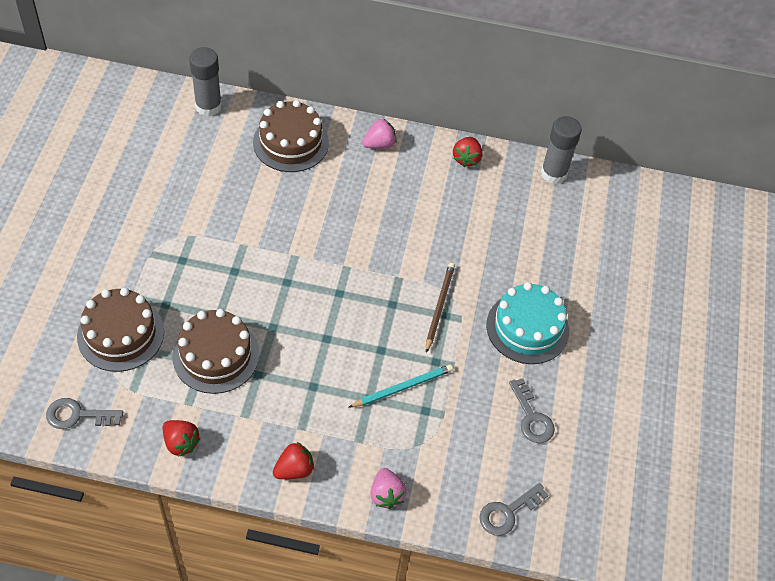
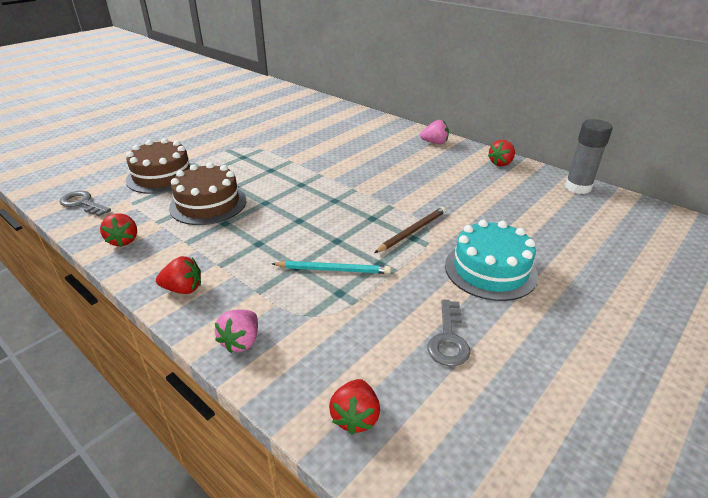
camera: 35 degrees right, 20 degrees down
(208, 106) = (333, 107): grey glue stick -> none
(291, 142) = (371, 129): brown cake -> none
(508, 512) = (355, 417): grey key -> red strawberry

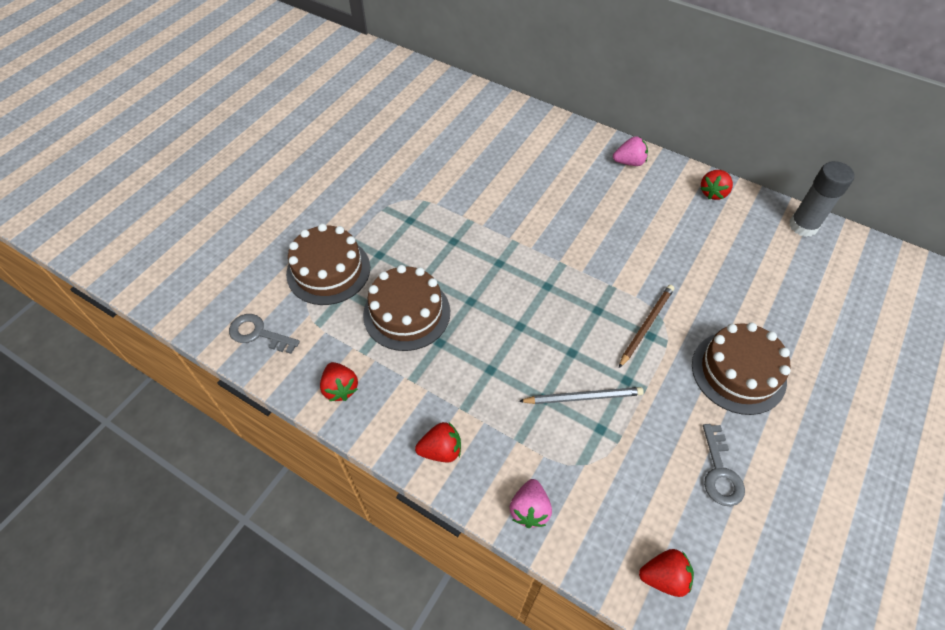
camera: 10 degrees left, 20 degrees up
(333, 270) = (583, 397): turquoise pencil -> grey pencil
(355, 417) = (664, 577): red strawberry -> red strawberry turned 90 degrees counterclockwise
(490, 270) = (738, 372): turquoise cake -> brown cake

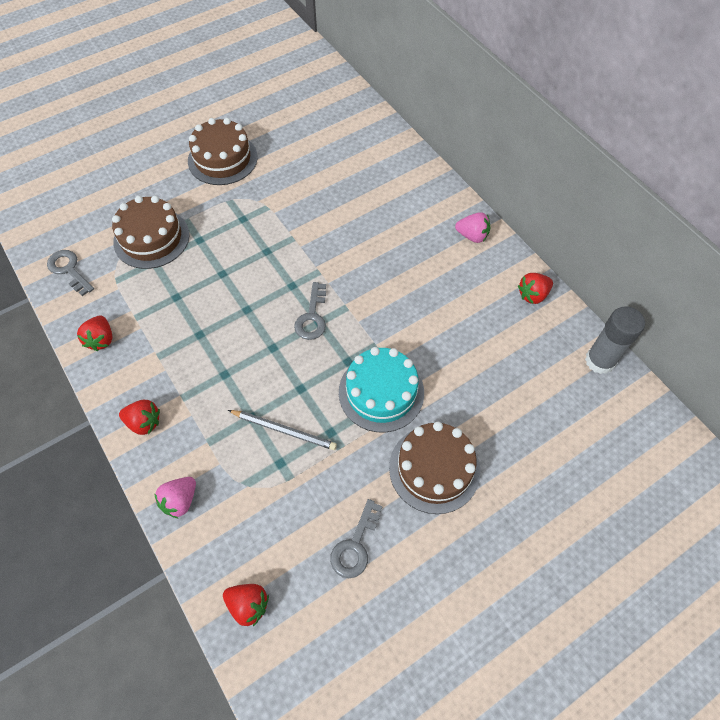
camera: 25 degrees right, 5 degrees up
(407, 313) = (189, 299): brown cake -> brown cake (222, 159)
(537, 284) = (312, 317): none -> grey key
(646, 325) = (381, 392): brown pencil -> turquoise cake

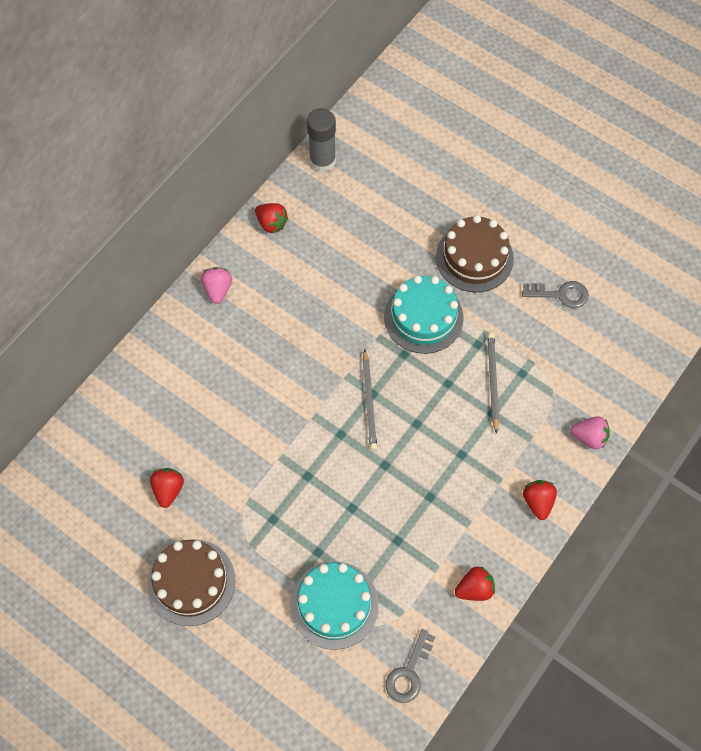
camera: 110 degrees left, 5 degrees up
(151, 238) = (334, 605): brown cake -> turquoise cake
(248, 605) = (639, 352): red strawberry -> red strawberry (168, 490)
(312, 317) = (369, 402): grey key -> grey pencil

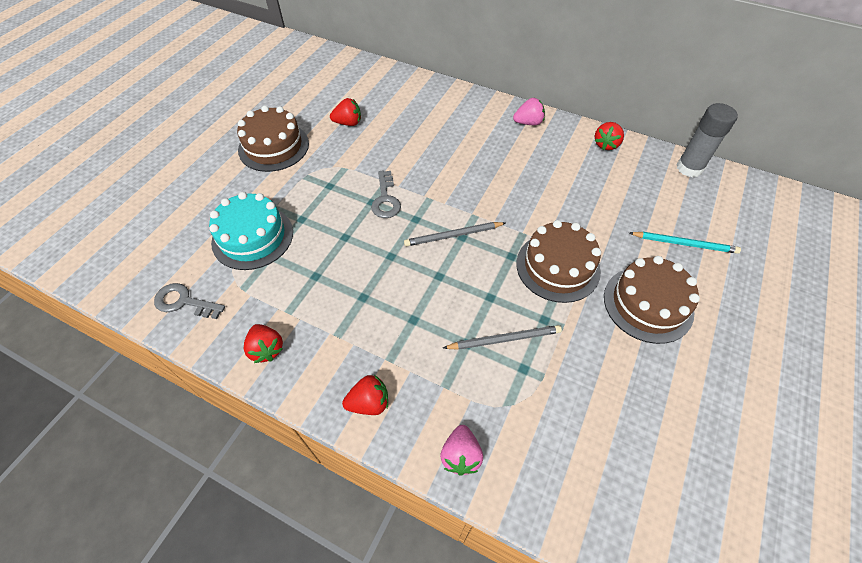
camera: 80 degrees right, 10 degrees down
(415, 204) = (684, 244): none -> turquoise pencil
(423, 317) = (558, 267): turquoise cake -> brown cake
(561, 294) = (642, 401): grey key -> grey key (385, 199)

